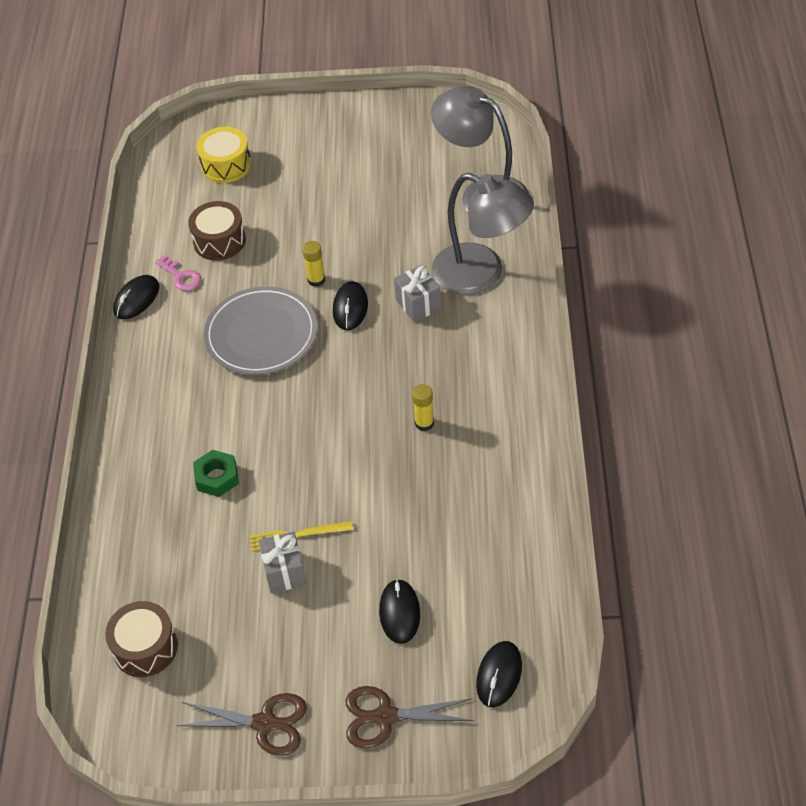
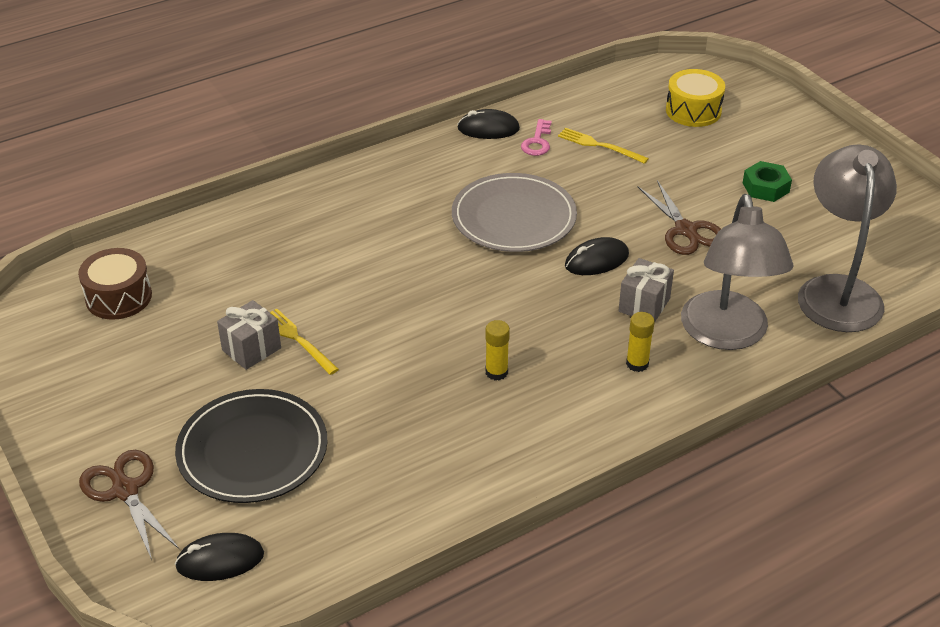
camera: 55 degrees right, 10 degrees down
(217, 477) = (328, 261): green nut -> green nut (765, 187)
(219, 241) = (599, 145): brown drum -> yellow fork
(265, 723) = (77, 407): brown scissors -> brown scissors (686, 230)
(316, 280) = (610, 224): yellow glue stick -> yellow glue stick (637, 364)
(399, 613) = (252, 450): black mouse -> black plate

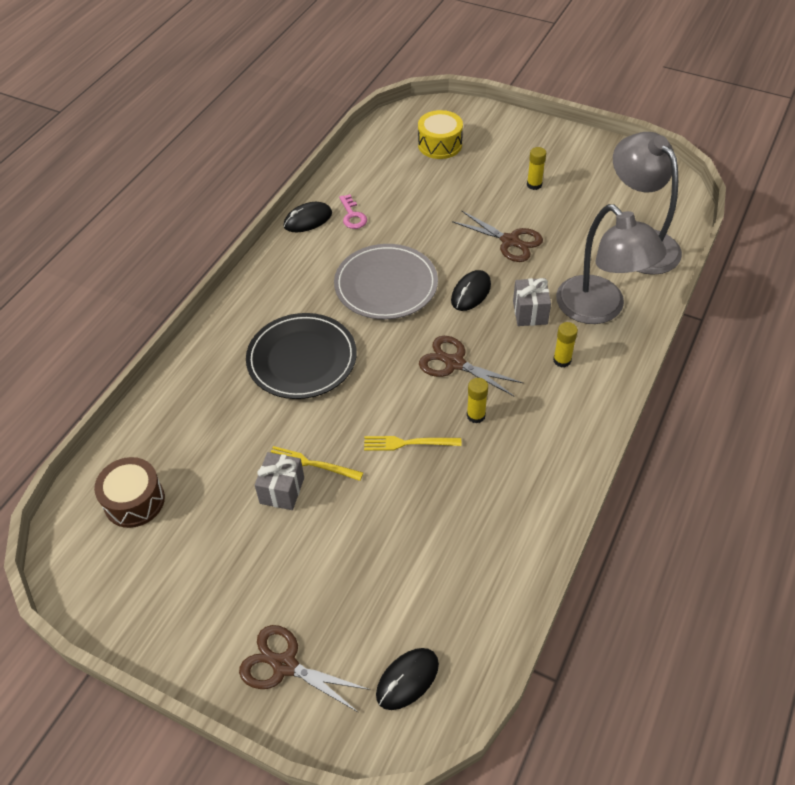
camera: 30 degrees left, 10 degrees up
(252, 450) = (354, 574): black plate -> black plate (302, 359)
(518, 316) = (454, 363): none -> brown scissors
(599, 145) = (398, 200): yellow fork -> yellow fork (408, 443)
(765, 187) = (534, 185): green nut -> yellow glue stick

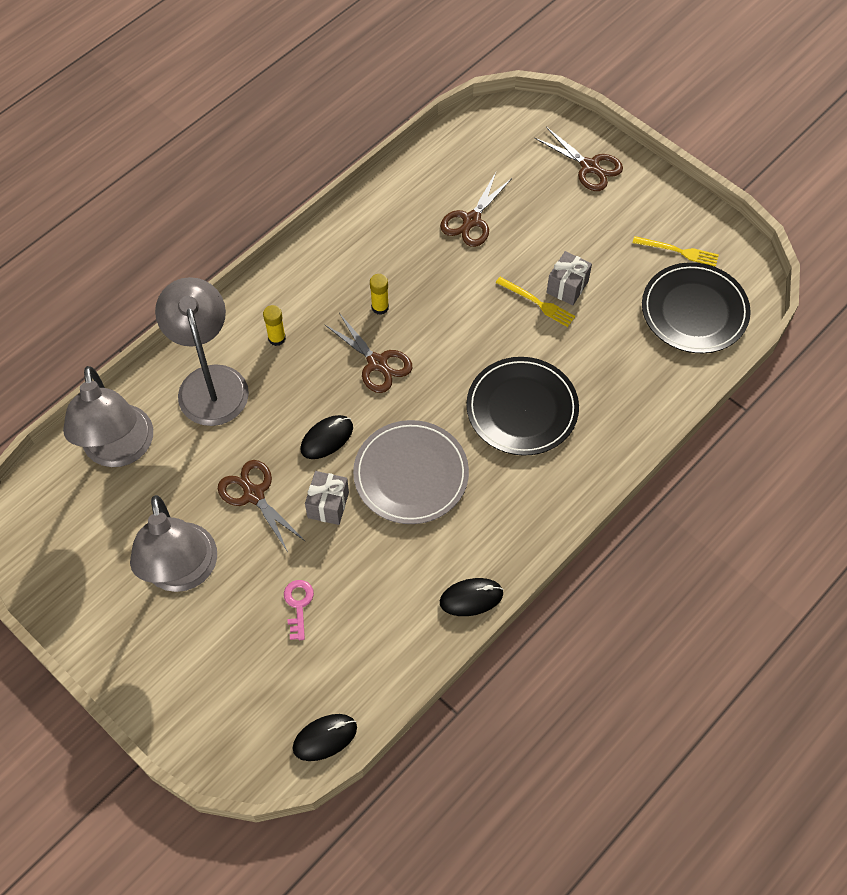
camera: 165 degrees left, 10 degrees up
(134, 501) = (694, 311): brown drum -> black plate
(352, 215) = (416, 589): pink key -> pink key (298, 605)
(407, 679) = (507, 138): black mouse -> black mouse (325, 738)
(408, 443) = (448, 299): yellow fork -> yellow fork (678, 251)
(414, 542) = (471, 220): none -> brown scissors
(440, 145) = (263, 684): yellow drum -> none
(530, 312) = (279, 398): grey gift -> grey gift (328, 505)
(534, 185) = (182, 573): yellow glue stick -> grey lamp

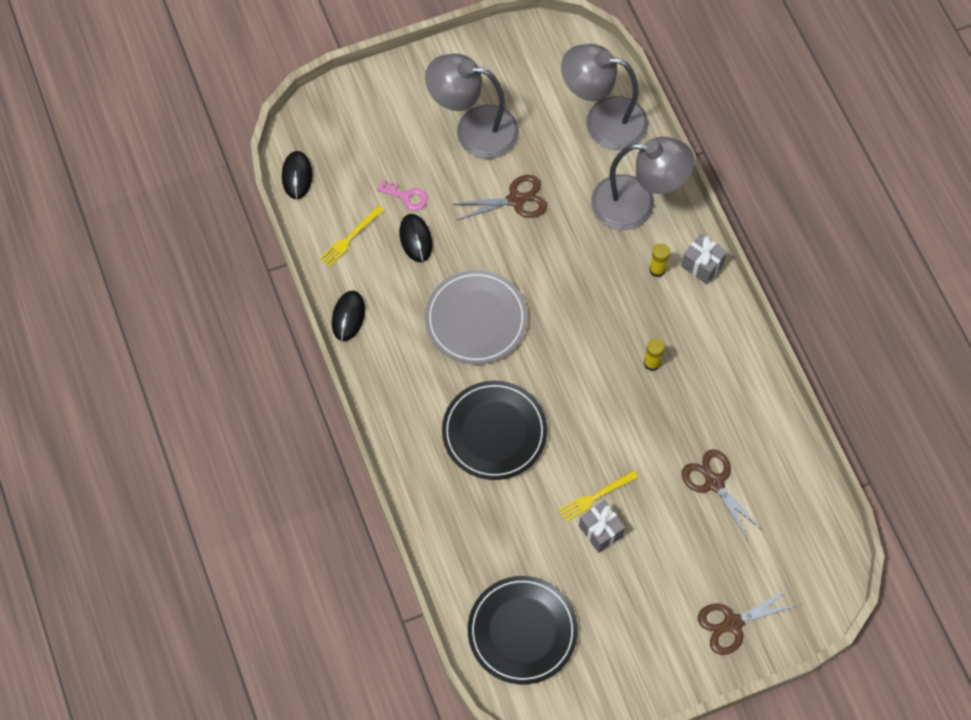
camera: 115 degrees right, 5 degrees up
(327, 438) = (540, 270): black mouse -> black mouse (415, 239)
(328, 505) = (479, 248): grey gift -> grey gift (702, 265)
(377, 363) = (594, 337): brown scissors -> none
(678, 251) = (594, 653): yellow fork -> yellow fork (350, 238)

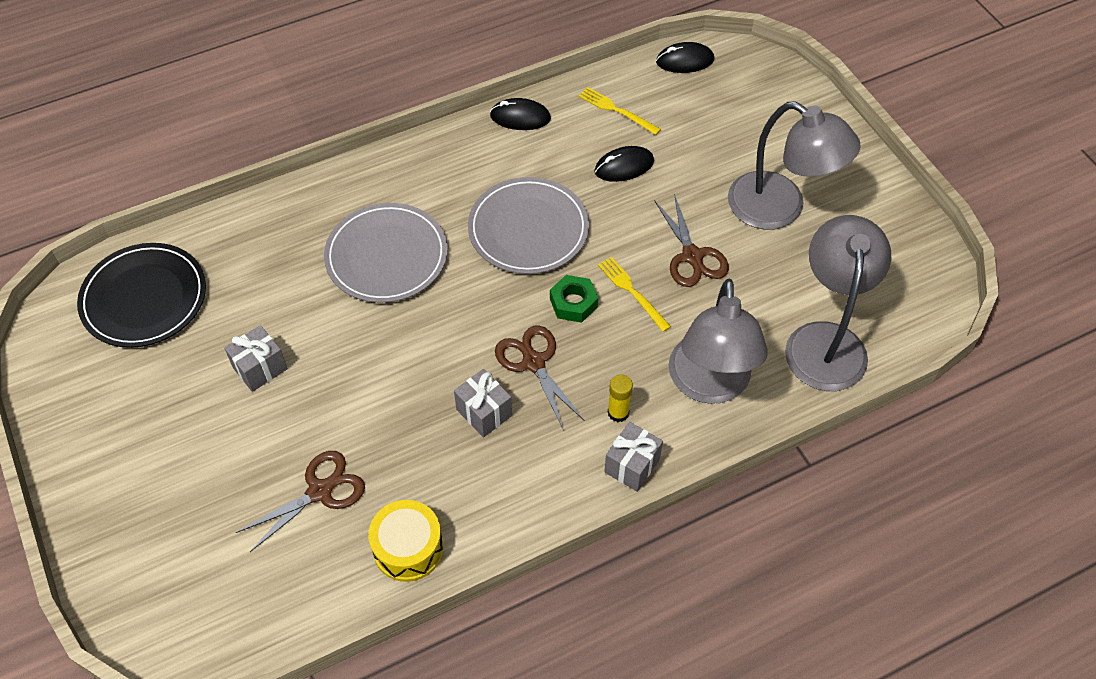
camera: 85 degrees right, 10 degrees down
(406, 196) = (677, 154): pink key -> none
(473, 129) = (780, 209): grey lamp -> grey lamp turned 120 degrees clockwise
(494, 432) = (386, 256): black plate -> grey plate
(554, 291) = (573, 303): none -> green nut
(595, 496) = (304, 360): yellow fork -> yellow fork (632, 292)
(652, 363) = (484, 412): yellow glue stick -> grey gift
(732, 623) = (128, 519): brown scissors -> brown scissors (533, 362)
(762, 420) = (408, 548): none -> yellow drum

